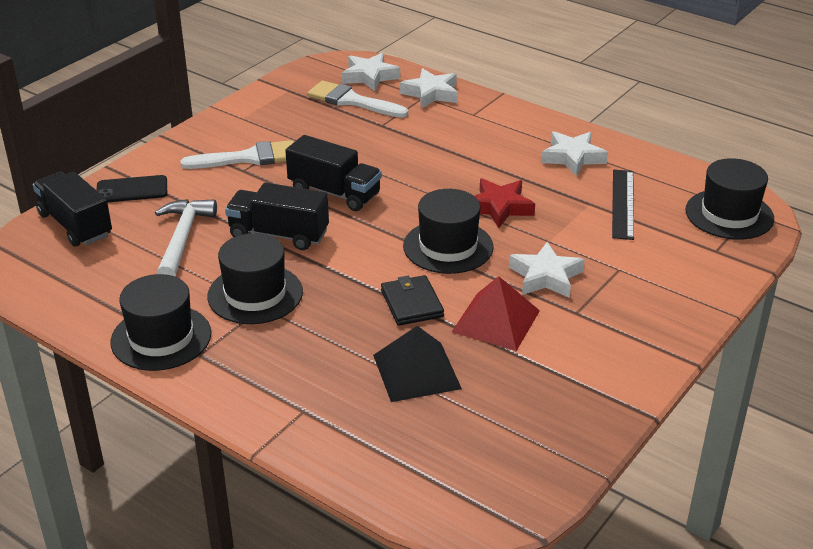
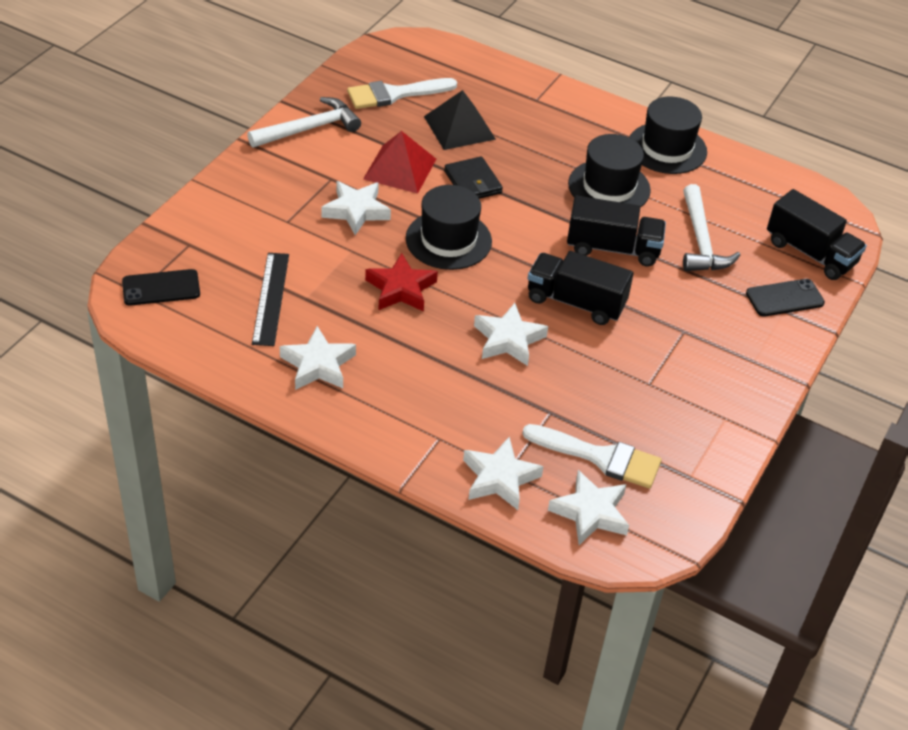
camera: 170 degrees right, 10 degrees up
(249, 158) = (686, 349): white brush -> white brush (394, 94)
(405, 168) = (508, 339): none -> white star
(610, 374) = (309, 129): none -> white hammer
(729, 214) = (161, 288): black hat -> black phone

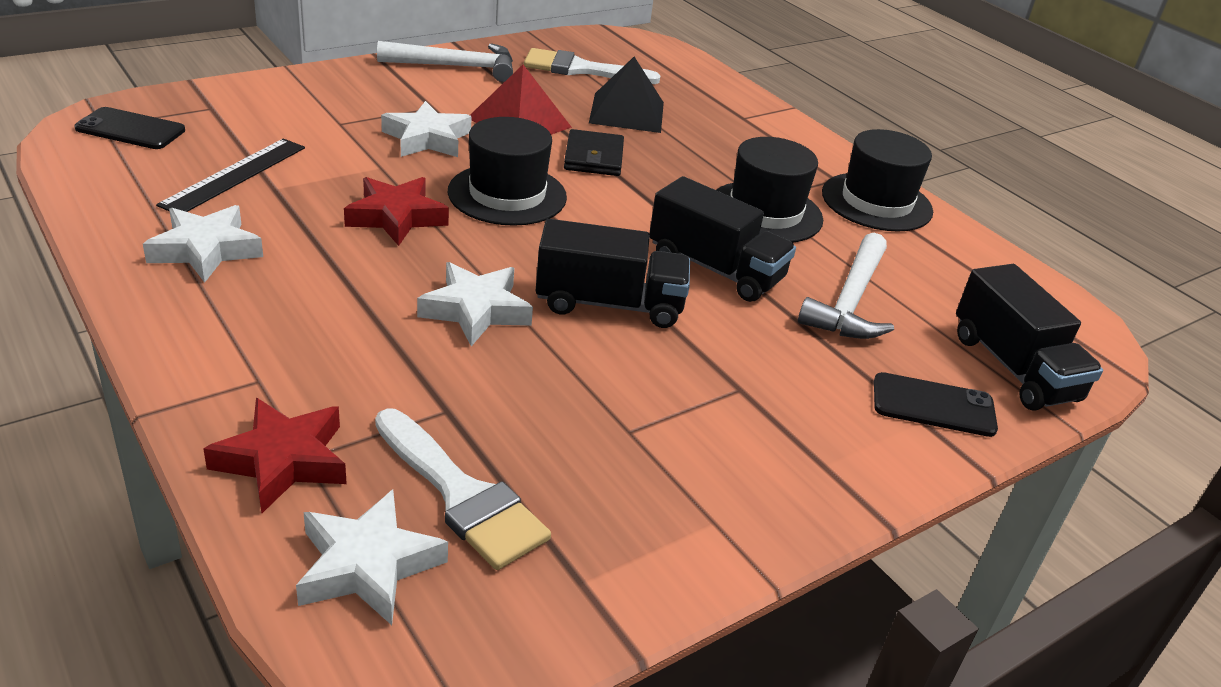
camera: 25 degrees right, 10 degrees down
(500, 478) = (283, 461): white star -> red star
(575, 302) = (609, 304): black truck -> black truck turned 135 degrees clockwise

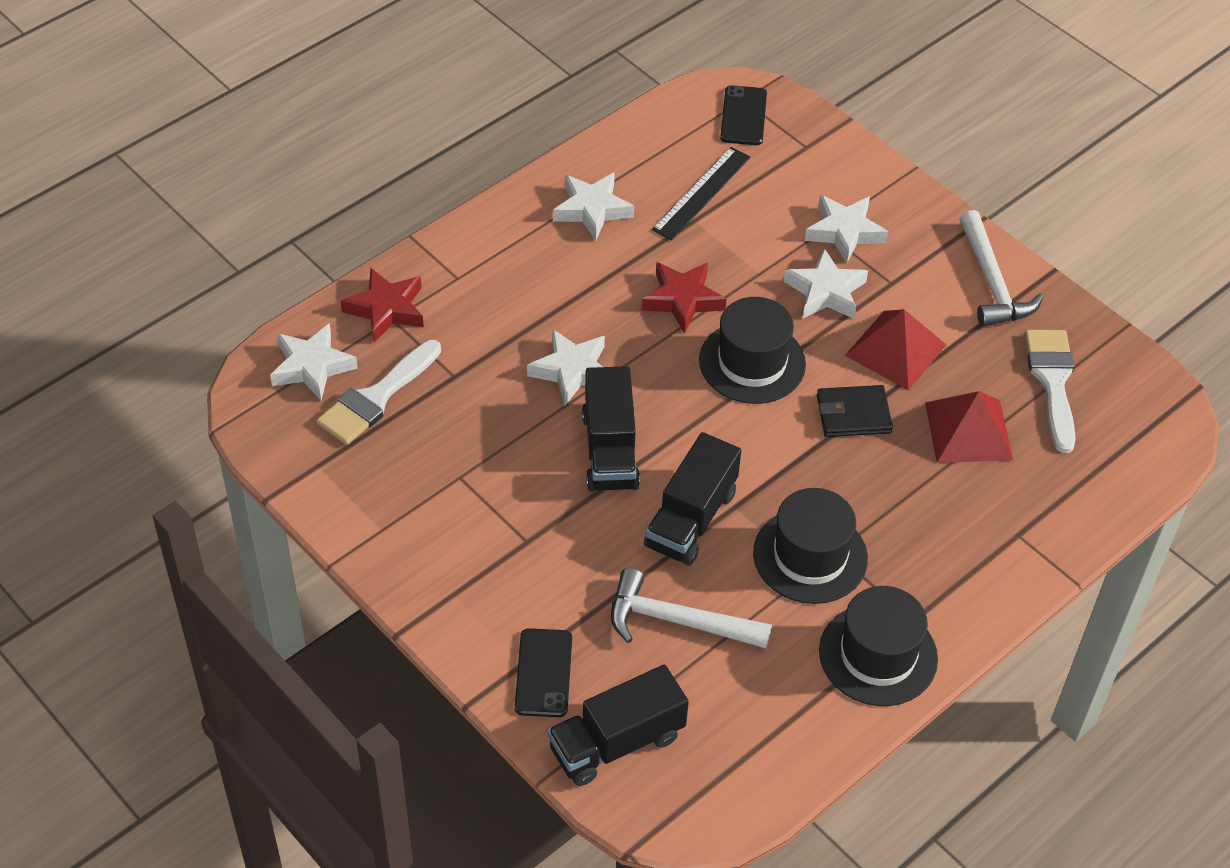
camera: 85 degrees right, 15 degrees up
(235, 175) = (701, 193): black ruler -> black ruler turned 75 degrees counterclockwise
(350, 113) = (844, 232): none -> white star
(627, 112) = (968, 431): black pyramid -> red pyramid

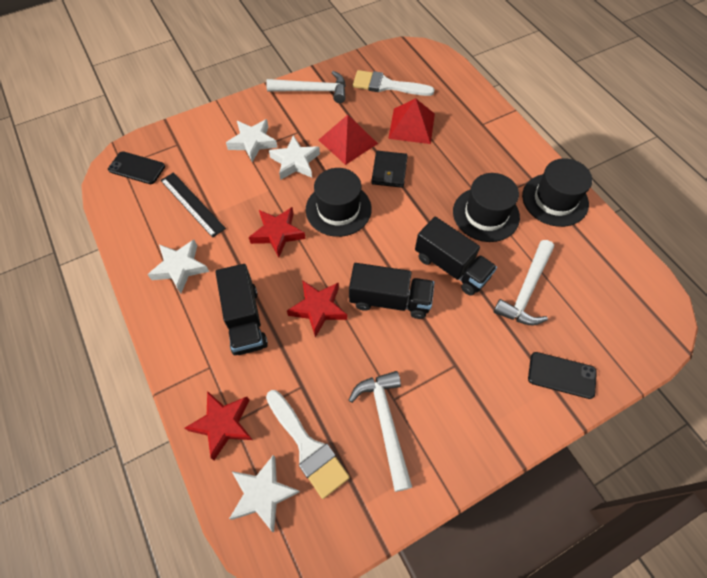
camera: 75 degrees left, 10 degrees up
(424, 472) = (385, 423): none -> white hammer
(572, 371) = (318, 308): white star -> red star
(616, 743) = (613, 343): black truck -> black truck (245, 320)

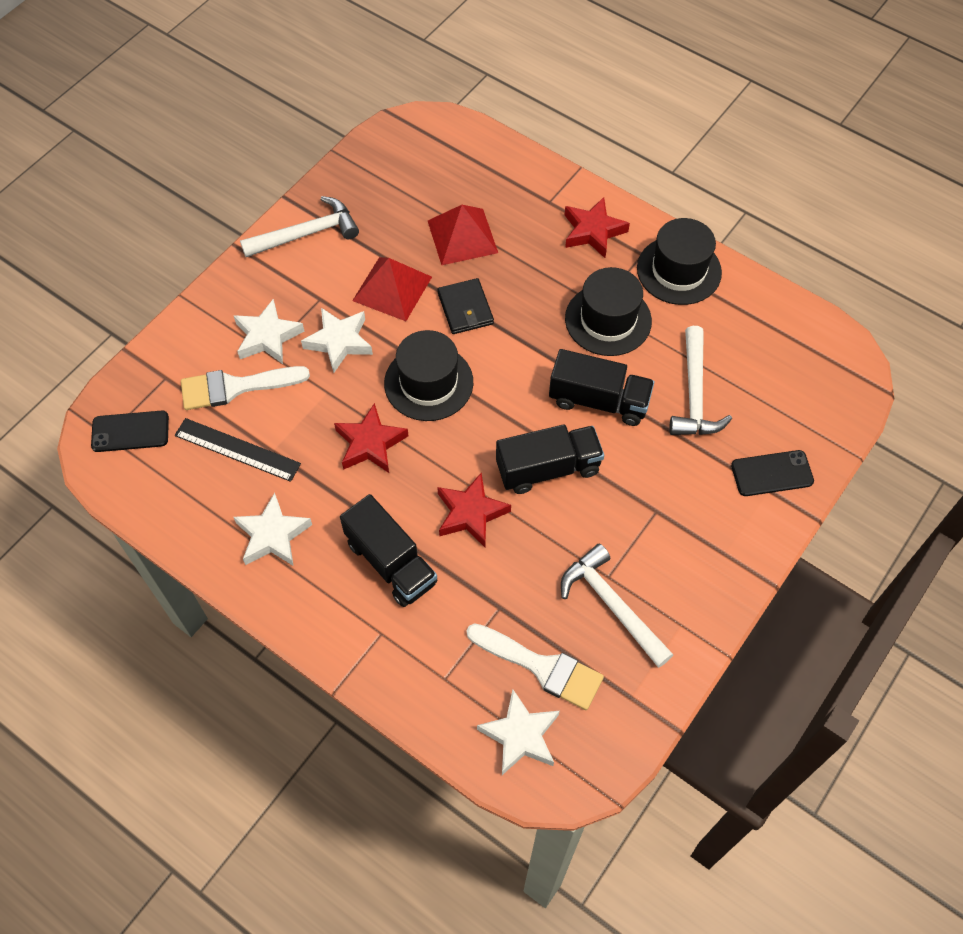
camera: 25 degrees left, 0 degrees up
(223, 424) = (434, 687): red star -> red star (593, 231)
(386, 85) = (401, 190): white brush -> white brush (235, 387)

